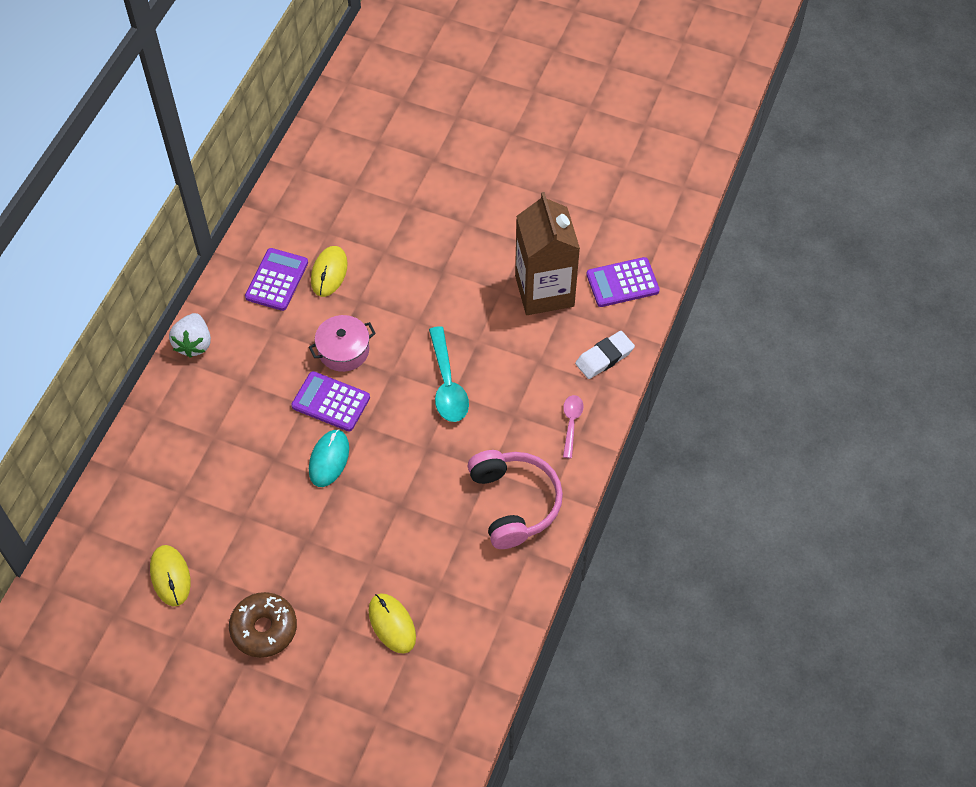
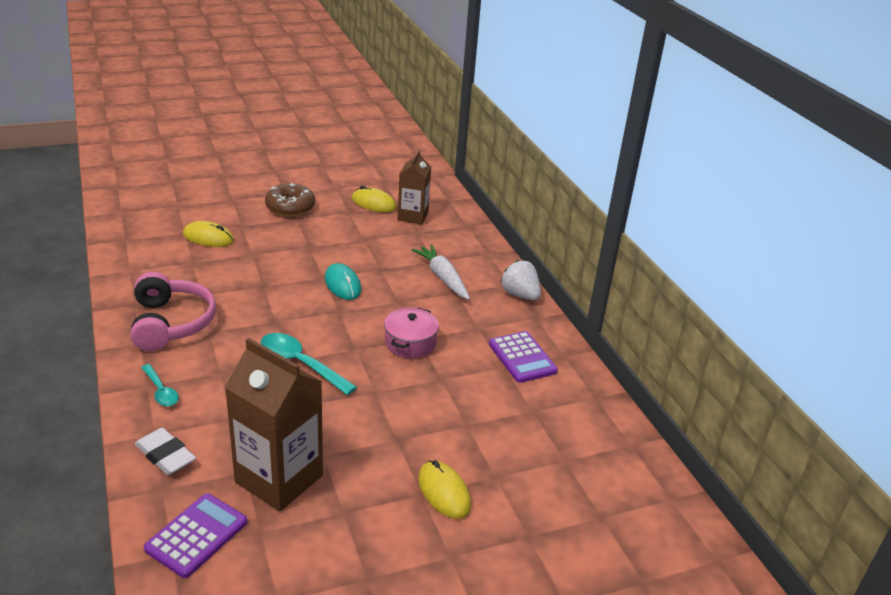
camera: 135 degrees right, 25 degrees down
(156, 524) = (413, 216): none -> brown carton
(233, 409) = (443, 278): none -> white carrot
(329, 272) = (490, 384): yellow mouse -> yellow mouse (444, 492)
(331, 402) = (380, 311): purple calculator -> none
(514, 503) = (171, 323): pink headphones -> pink headphones turned 135 degrees counterclockwise
(571, 423) = (161, 391): pink spoon -> turquoise spoon
(604, 357) = (165, 455): white eraser -> white eraser turned 60 degrees counterclockwise

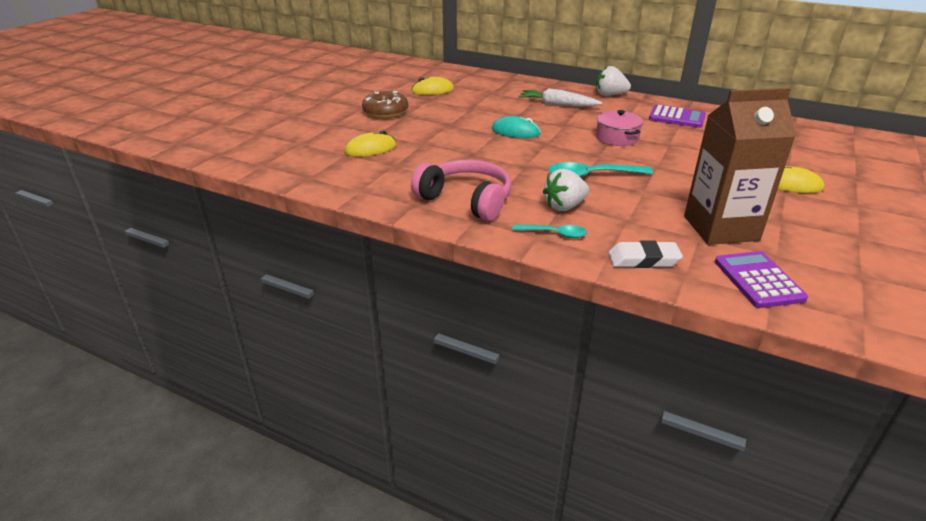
camera: 40 degrees left, 0 degrees up
(218, 375) = (564, 206): none -> white strawberry
(413, 216) = (470, 87): brown carton -> none

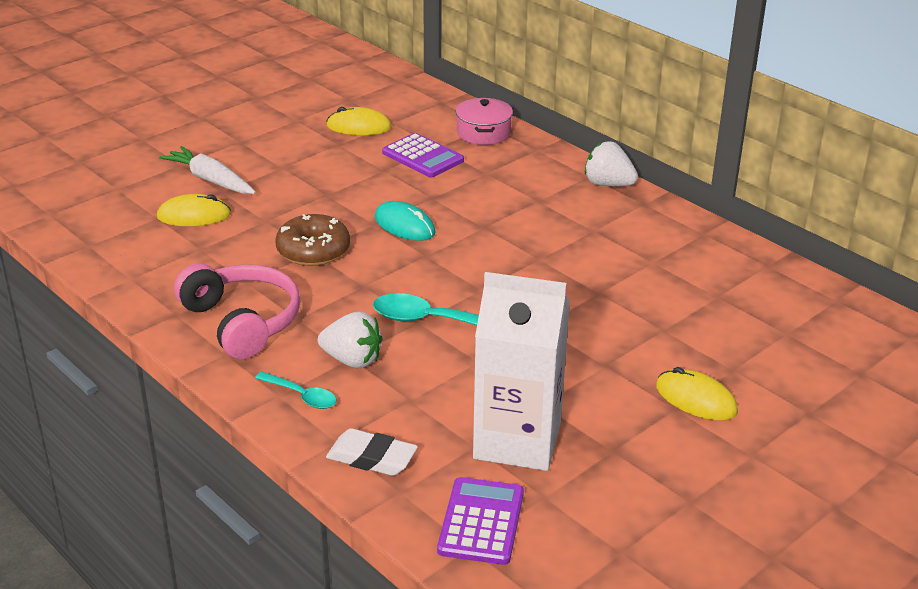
camera: 20 degrees right, 0 degrees up
(385, 112) = (262, 156): brown donut -> brown donut (313, 251)
(557, 105) = (510, 188): white carrot -> white carrot (210, 180)
(564, 206) = (352, 360): white strawberry -> white strawberry turned 150 degrees counterclockwise
(617, 138) = (535, 266): pink pot -> pink pot (483, 133)
(676, 117) = (664, 247): purple calculator -> purple calculator (422, 157)
(720, 228) = (517, 440): brown carton -> white carton

